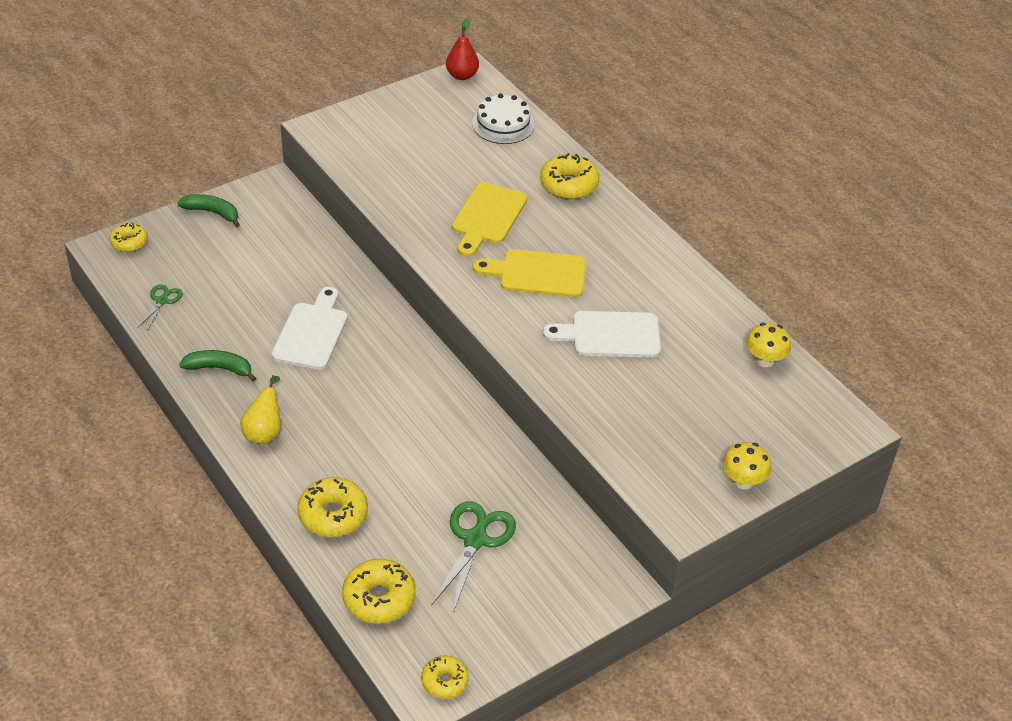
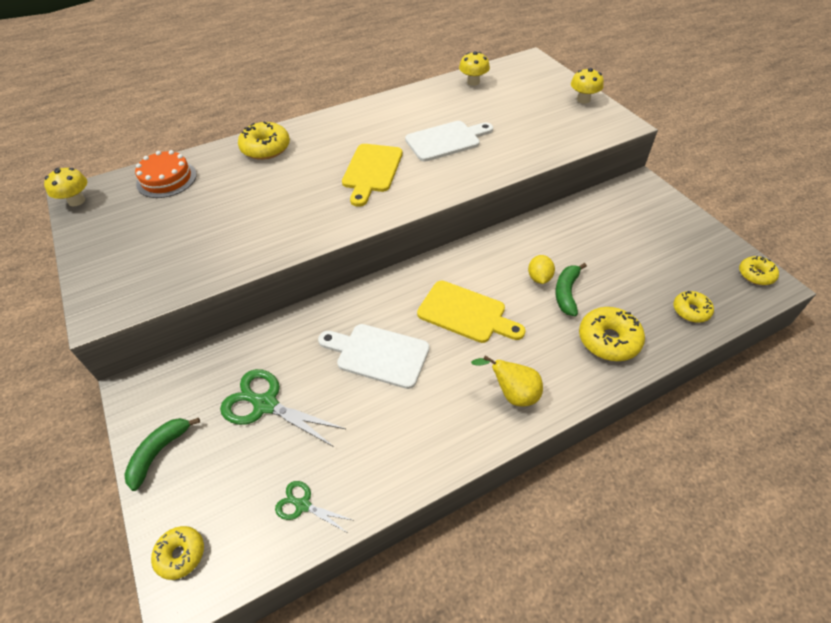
camera: 80 degrees left, 5 degrees up
(220, 368) = (422, 437): green banana -> green banana (566, 293)
(379, 598) = (691, 311): yellow donut -> yellow donut, size x0.62
(424, 460) = (539, 278): none -> yellow lemon
(462, 75) = (76, 201): red pear -> yellow mushroom
(476, 539) = (616, 251): green scissors -> green scissors (264, 404)
(487, 217) = (292, 194): yellow cutting board -> yellow cutting board (466, 313)
(503, 124) = (166, 179): white cake -> orange cake
(610, 335) = (446, 140): white cutting board -> white cutting board turned 120 degrees counterclockwise

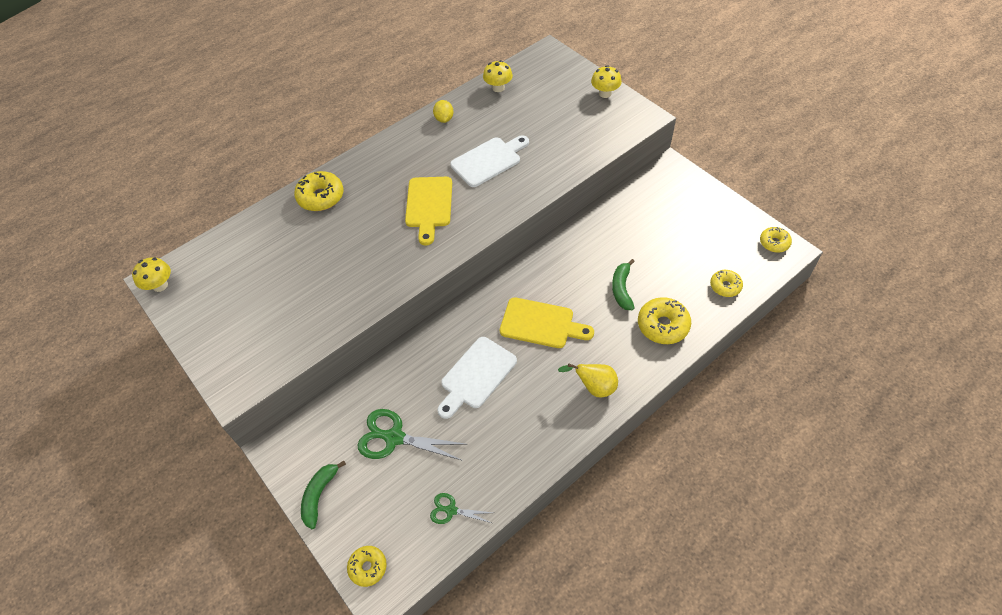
camera: 10 degrees left, 5 degrees up
(166, 179) = (238, 247): orange cake -> none
(378, 354) = (476, 375): white cutting board -> white cutting board turned 60 degrees counterclockwise
(539, 278) = (596, 279): yellow lemon -> yellow lemon (444, 119)

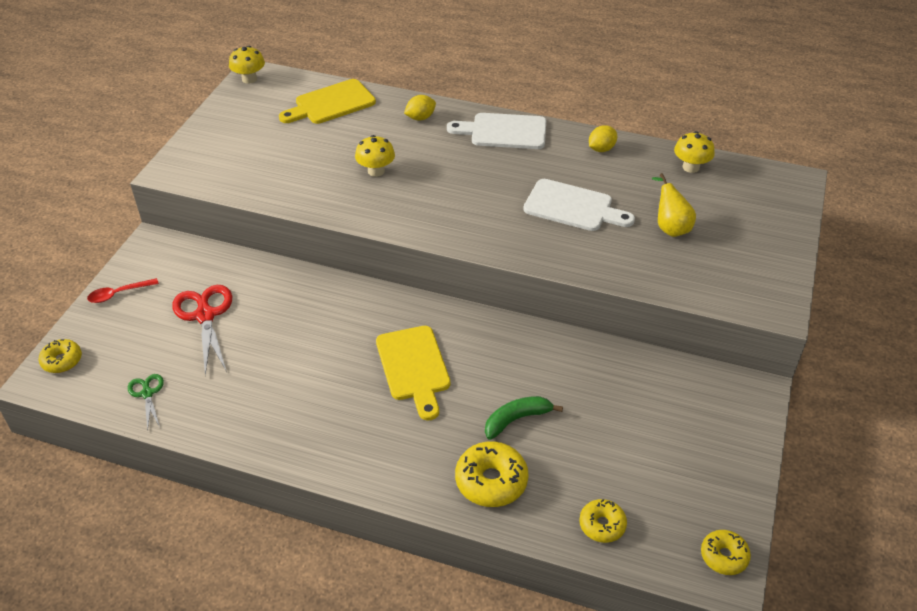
camera: 55 degrees right, 10 degrees down
(319, 495) = (119, 294): green banana -> red spoon
(321, 197) = (420, 118): yellow donut -> yellow lemon
(393, 437) = (205, 315): green scissors -> red scissors
(429, 205) = (471, 191): yellow cutting board -> yellow cutting board (331, 103)
(476, 375) = (312, 343): white cutting board -> white cutting board (504, 131)
(594, 387) = (360, 449): yellow pear -> yellow pear (670, 227)
(605, 93) = (777, 257): yellow mushroom -> yellow mushroom (376, 171)

